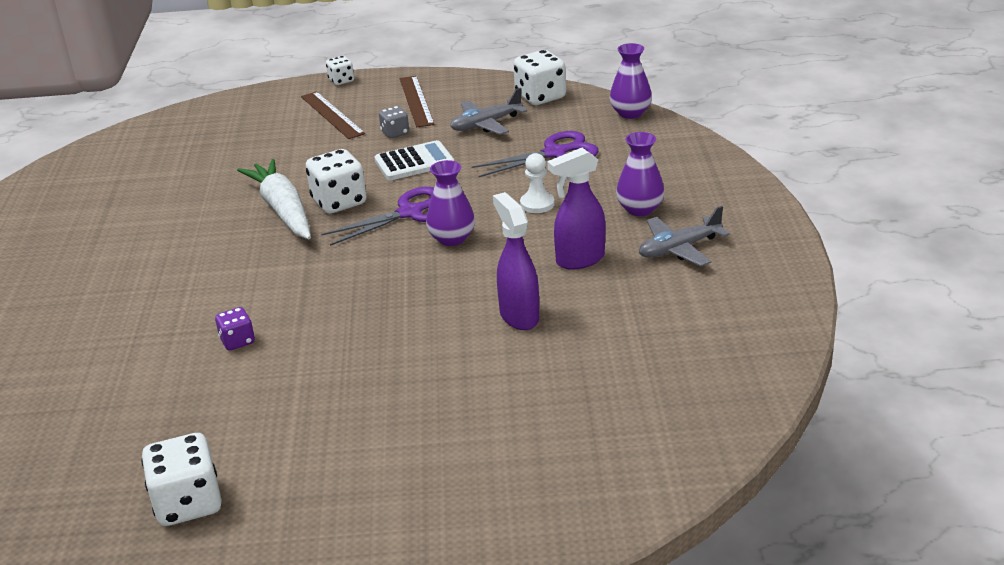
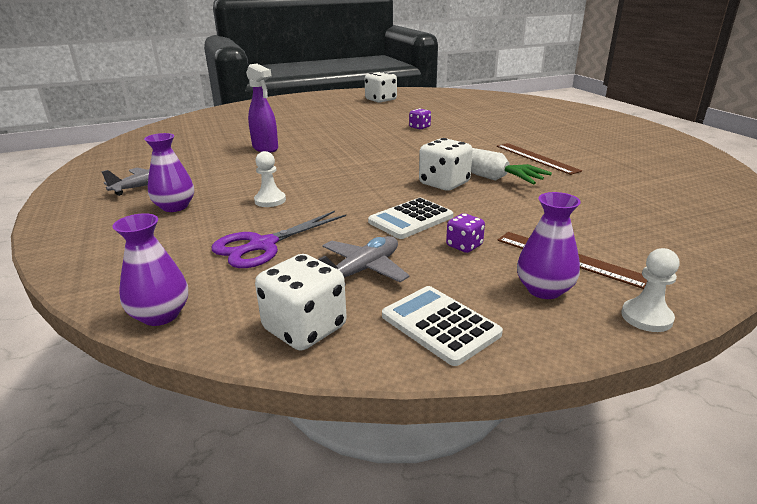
camera: 160 degrees right, 5 degrees down
(341, 81) = (646, 317): white dice -> white pawn
(395, 133) = (464, 246): grey dice -> purple dice
(410, 213) = (376, 184): purple scissors -> none
(416, 101) = (487, 294): brown ruler -> brown ruler (536, 158)
(452, 238) = (331, 174): purple vase -> purple vase (544, 290)
(460, 90) = (440, 325): none -> white calculator
(579, 260) = (229, 173): purple spray bottle -> none

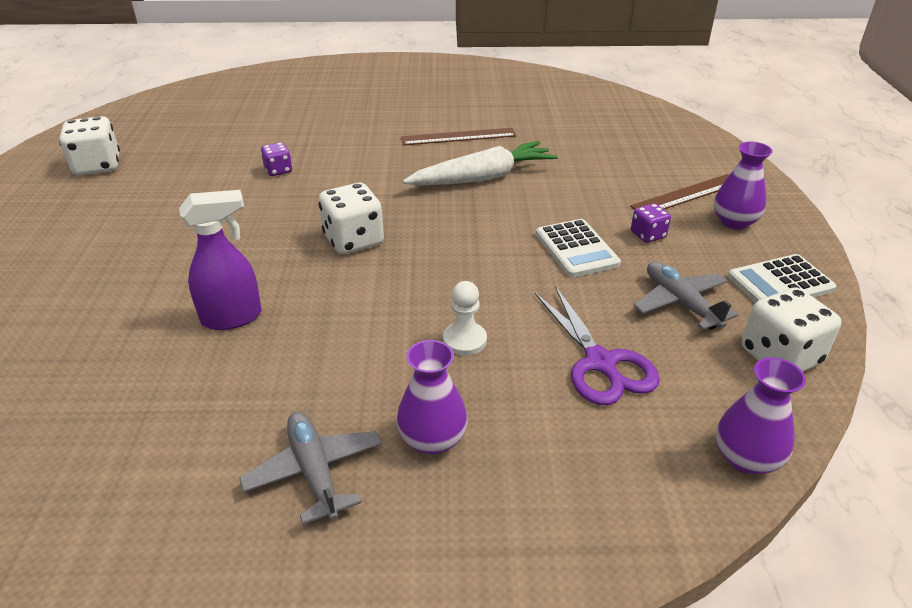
camera: 70 degrees left, 10 degrees up
(444, 184) = (493, 206): white dice -> white dice (353, 240)
(646, 317) = (777, 197): white pawn -> none

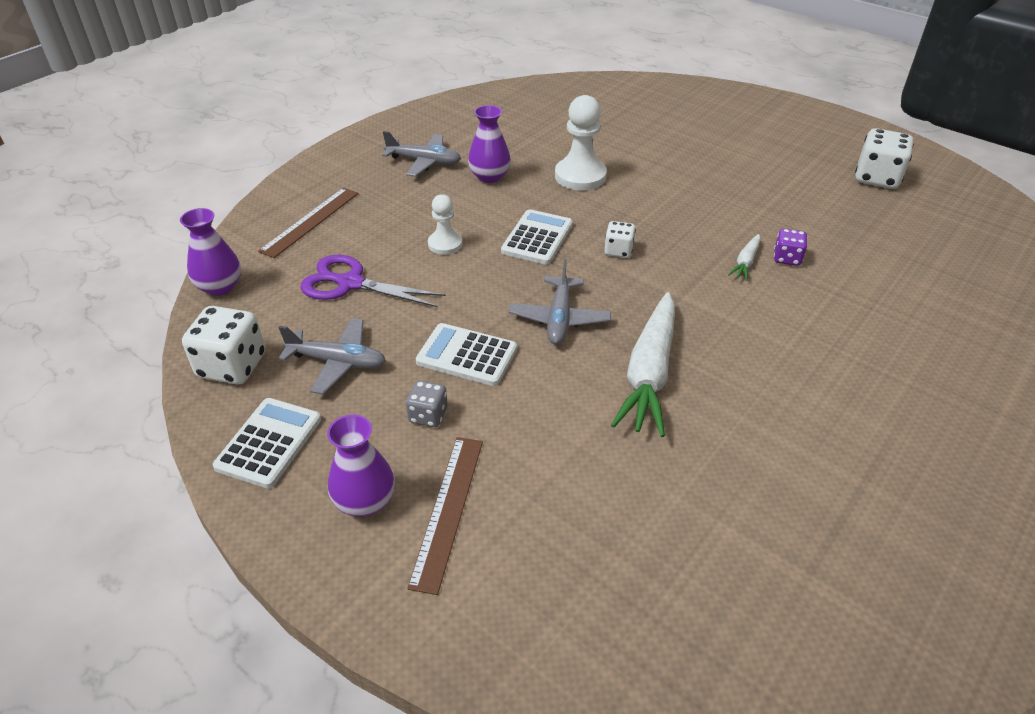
camera: 130 degrees right, 5 degrees up
(233, 317) = (580, 176): purple spray bottle -> white pawn
(303, 183) = (745, 262): none -> white carrot
(353, 240) = (618, 250): white dice -> white dice, size x0.56
(385, 290) = (537, 238): none -> white calculator
(432, 439) = (392, 198): purple vase -> purple vase (489, 176)
(458, 137) = (768, 411): brown ruler -> brown ruler (310, 221)
(479, 230) = (559, 318): none -> grey plane
(648, 235) = (428, 415): purple dice -> grey dice

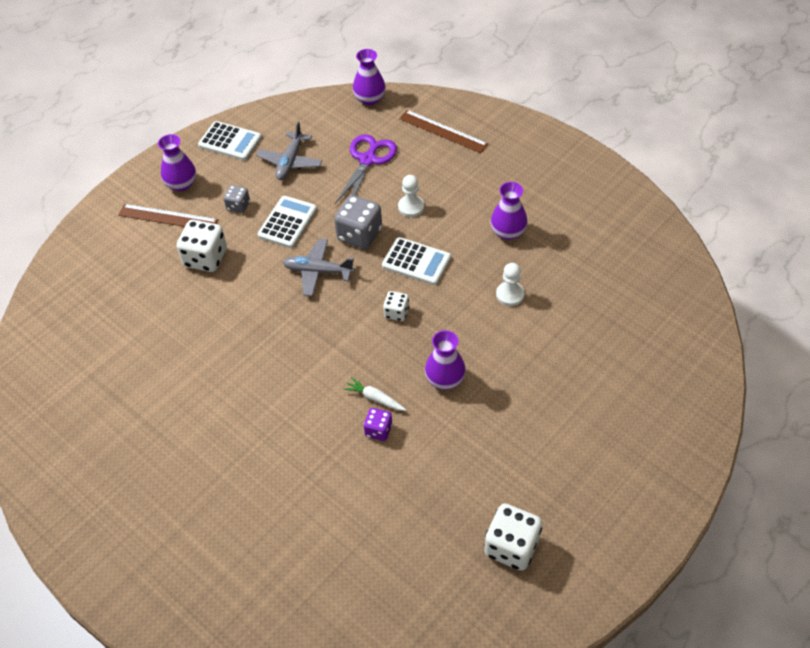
camera: 95 degrees right, 10 degrees up
(232, 366) = (293, 117): white dice -> white dice (205, 258)
(424, 162) = (530, 189): grey plane -> none
(492, 285) = (359, 234): none -> grey dice
(580, 176) = (510, 294): white pawn -> white pawn, size x0.60
(649, 373) = (256, 317): white carrot -> none
(703, 215) = (445, 379): none -> purple vase

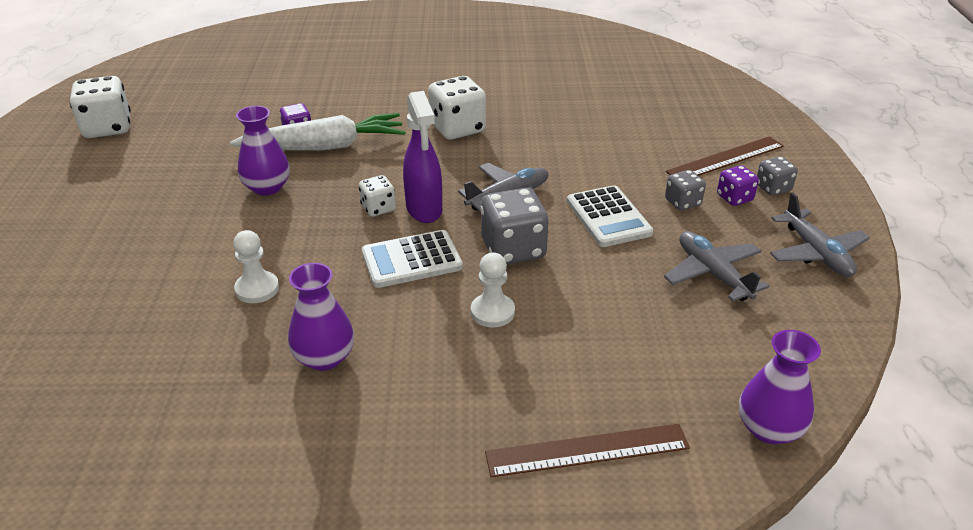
camera: 135 degrees right, 15 degrees down
(181, 184) = (773, 188): purple vase -> grey dice
(205, 258) = (631, 152): white dice -> white dice (457, 128)
(209, 191) = (734, 198): none -> purple dice
(230, 141) = (816, 253): white calculator -> grey plane
(368, 160) = (629, 335): purple scissors -> none
(373, 293) = (424, 210): none -> purple spray bottle
(375, 398) = (324, 147): white carrot -> white carrot, size x2.19

